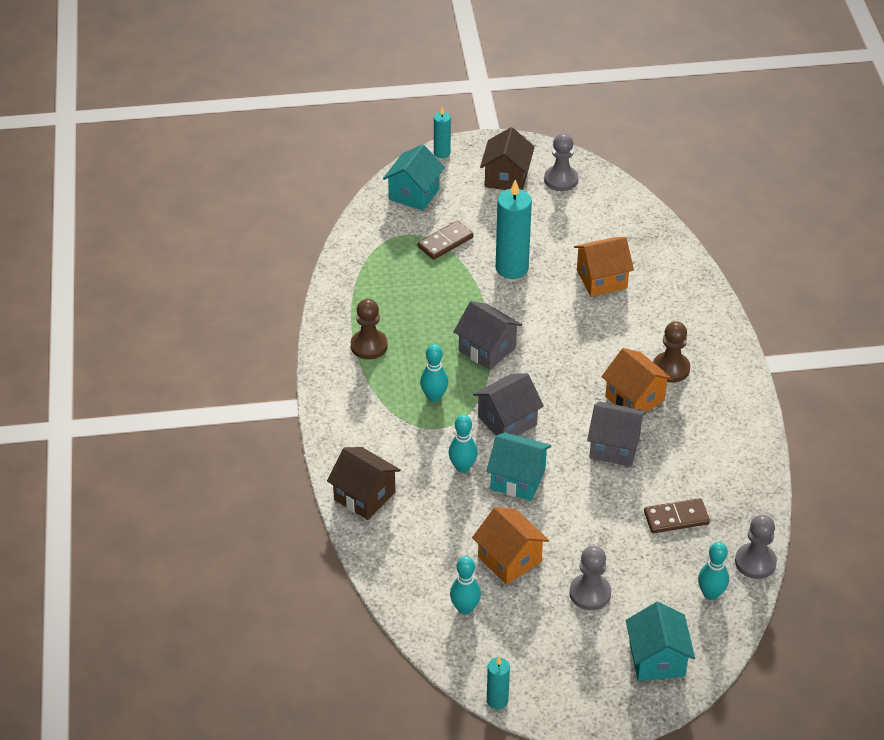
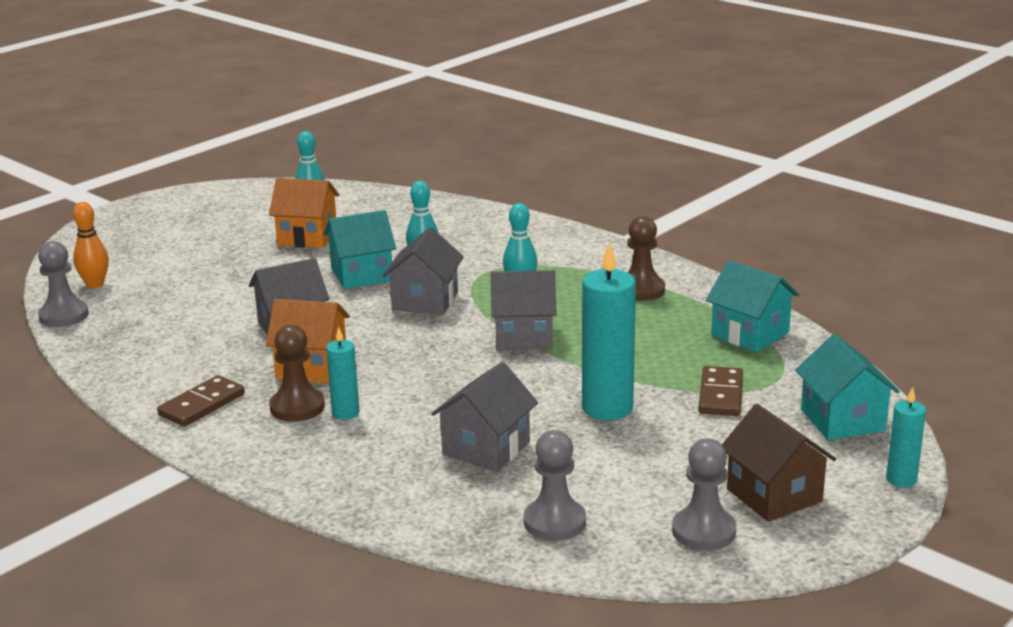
camera: 140 degrees right, 20 degrees down
(364, 496) = (482, 219): brown house -> none
(497, 700) = (230, 185): turquoise candle -> turquoise candle (345, 413)
(590, 593) = (212, 247): grey pawn -> grey pawn (554, 522)
(601, 279) = (486, 448): orange house -> grey house
(657, 659) = (115, 240): turquoise house -> turquoise house (750, 334)
(676, 518) = (174, 311): brown domino -> brown domino (202, 404)
(711, 594) = (95, 284): turquoise bowling pin -> orange bowling pin

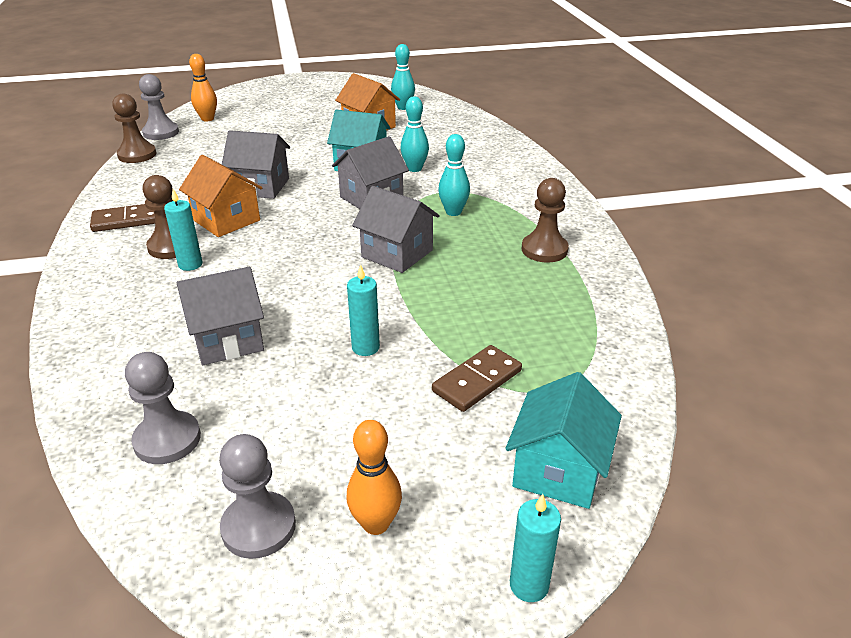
camera: 35 degrees right, 10 degrees up
(81, 346) = (137, 155): none -> brown pawn
(607, 408) = (365, 347): turquoise candle -> turquoise candle, size x0.54
(750, 334) = (586, 330): turquoise house -> none
(774, 495) = (376, 524): brown house -> orange bowling pin

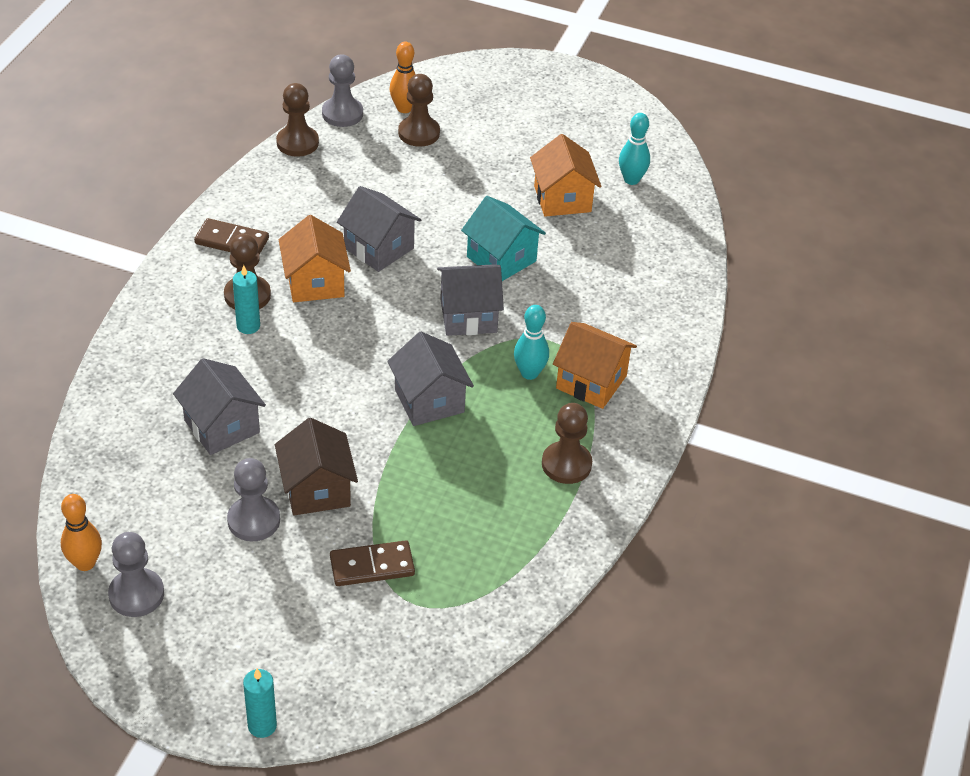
camera: 30 degrees right, 10 degrees up
(167, 439) = (124, 496): grey pawn -> grey pawn (254, 520)
(227, 340) = (222, 426): grey house -> grey house turned 45 degrees clockwise
(231, 126) = (419, 133): none -> brown pawn
(365, 347) = (317, 489): turquoise candle -> brown house
(376, 524) = (206, 634): orange bowling pin -> orange bowling pin (85, 563)
(414, 169) = (549, 291): turquoise bowling pin -> none
(502, 201) = (591, 382): none -> orange house
(558, 470) = (357, 667): turquoise house -> none

